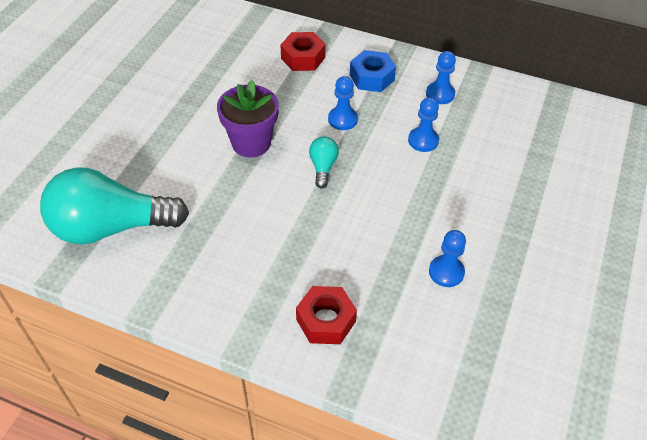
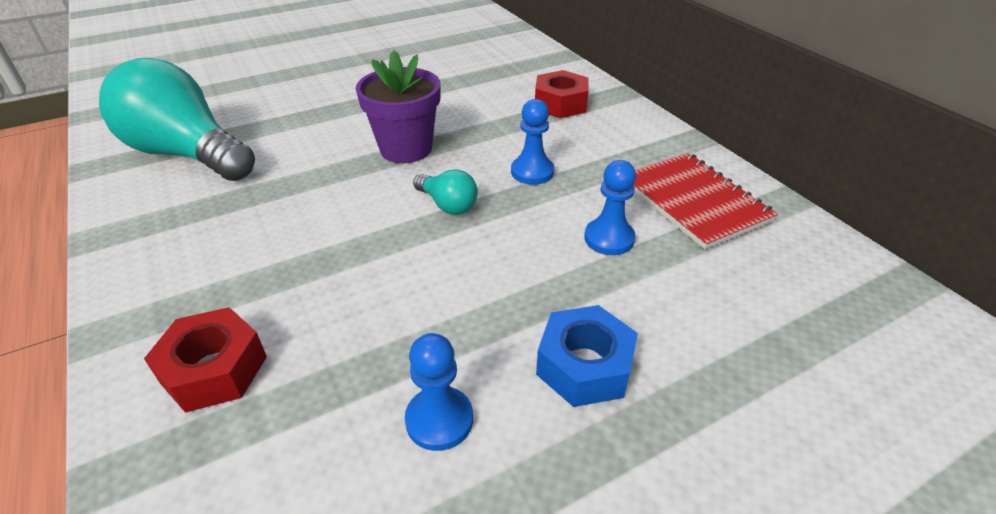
camera: 40 degrees right, 10 degrees down
(323, 167) = (447, 205): turquoise light bulb -> turquoise light bulb turned 90 degrees clockwise
(372, 77) = (619, 149): blue nut -> blue nut (584, 366)
(440, 94) = (694, 201): blue pawn -> red notebook

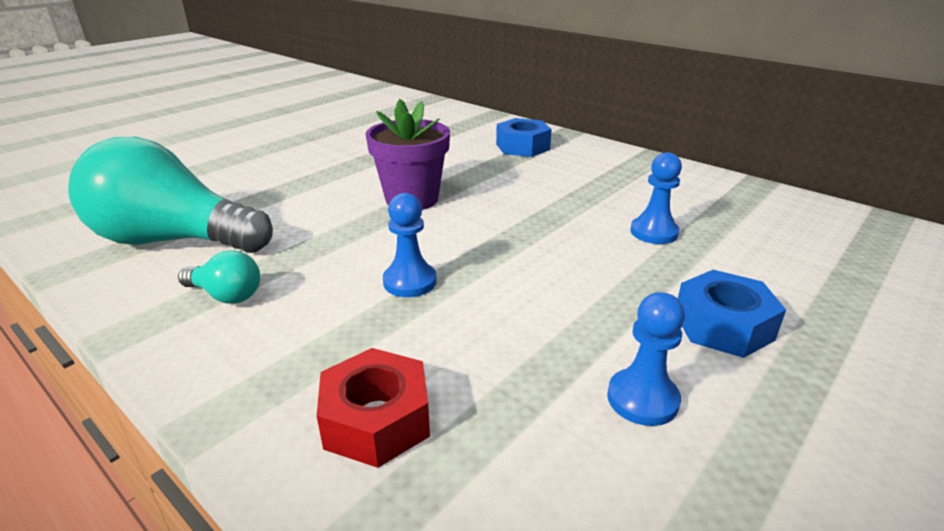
camera: 20 degrees left, 10 degrees down
(447, 205) = (492, 234): turquoise light bulb -> turquoise light bulb (226, 295)
(532, 172) = (544, 197): blue pawn -> blue pawn (410, 282)
(560, 104) = (522, 147): red nut -> blue nut
(694, 201) = (694, 195): red notebook -> none

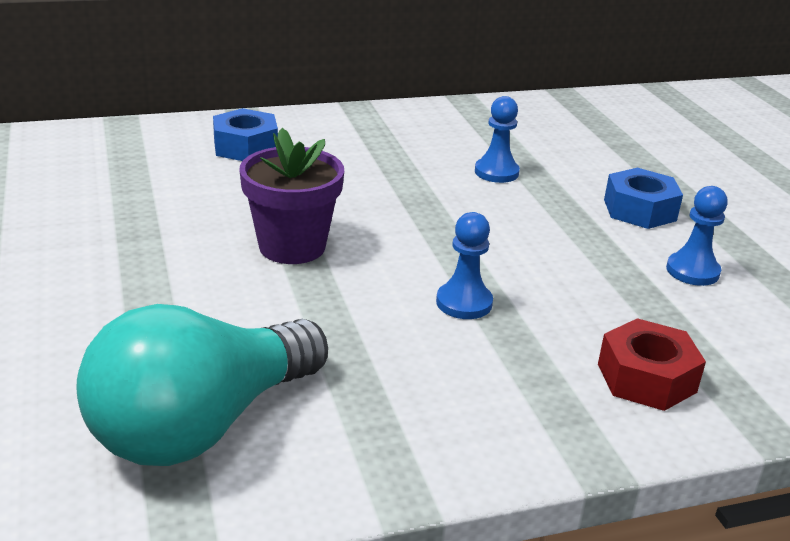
camera: 60 degrees left, 0 degrees up
(226, 295) = (386, 411): turquoise light bulb -> none

